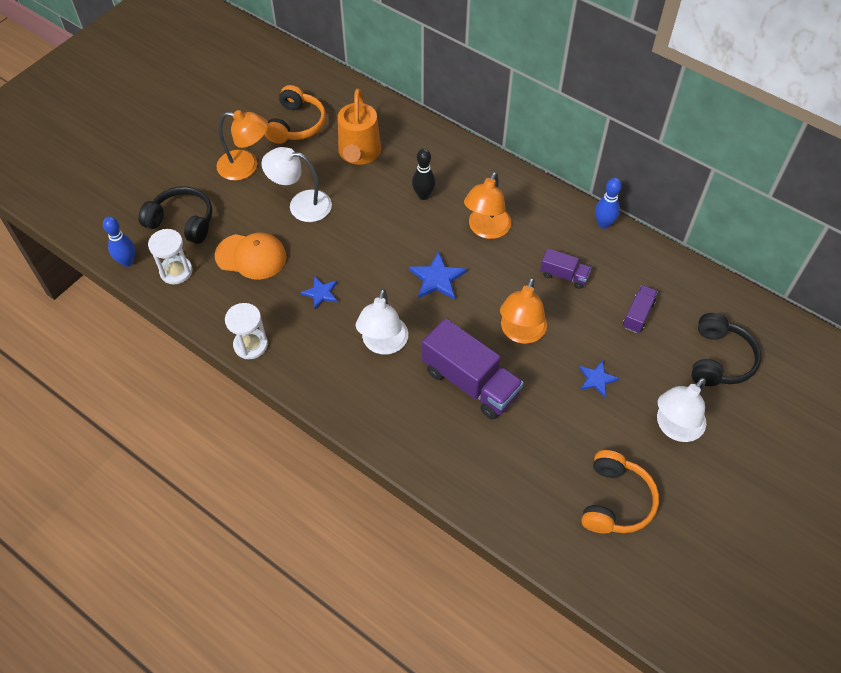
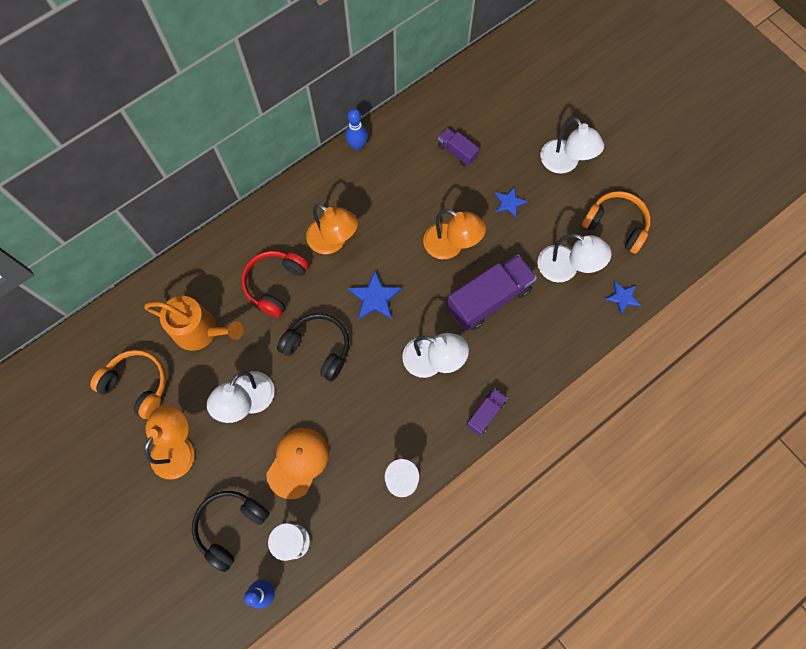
camera: 75 degrees left, 15 degrees up
(321, 293) = (361, 404): blue star -> blue star (622, 297)
(423, 195) = (275, 284): black bowling pin -> red headphones
(536, 454) = (565, 268): none -> white lamp
(564, 275) = (402, 194): purple truck -> purple truck (485, 413)
(719, 359) = (513, 110): black headphones -> black headphones (318, 348)

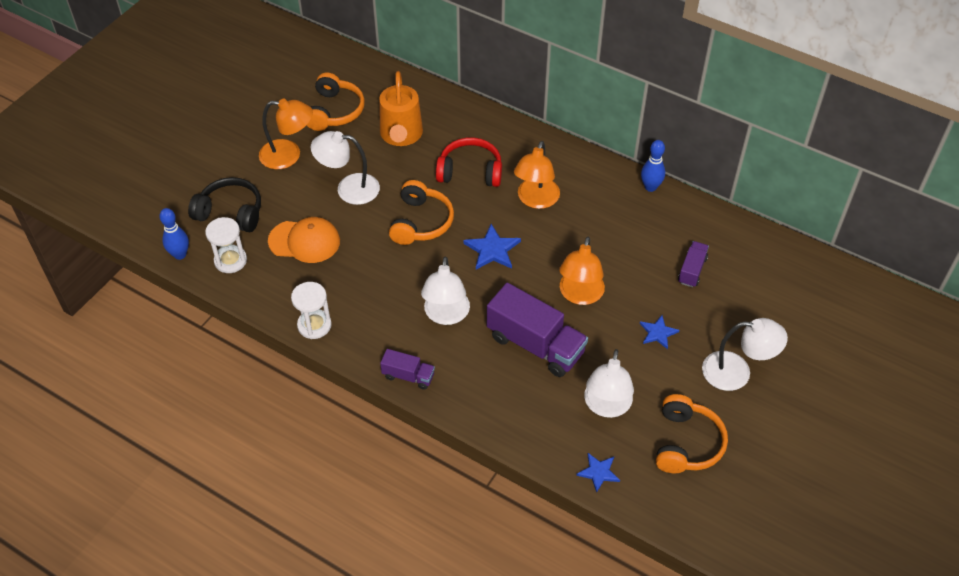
camera: 70 degrees right, 20 degrees down
(318, 348) = (421, 222): black headphones -> orange headphones
(564, 163) = (737, 372): white lamp -> white lamp turned 120 degrees counterclockwise

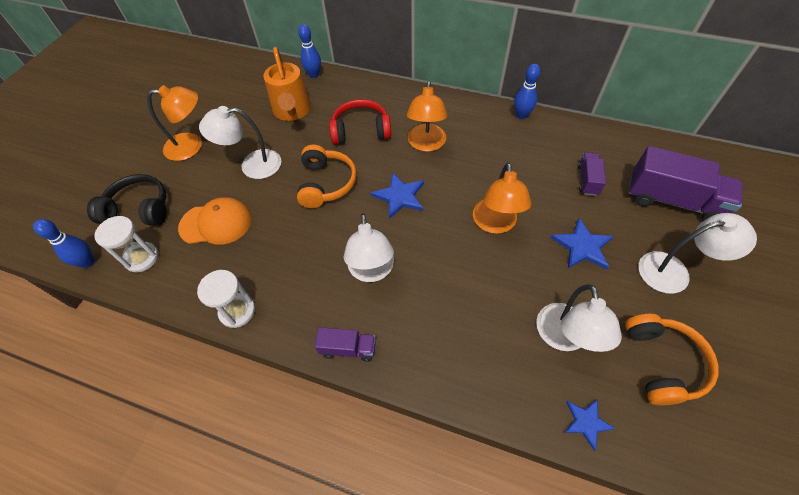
camera: 10 degrees left, 5 degrees up
(335, 111) = (229, 102): orange headphones -> none
(433, 95) = (314, 75): none -> blue bowling pin
(535, 344) = (469, 284): purple truck -> purple truck (672, 200)
(658, 333) = (582, 246): blue star -> blue star, size x1.53

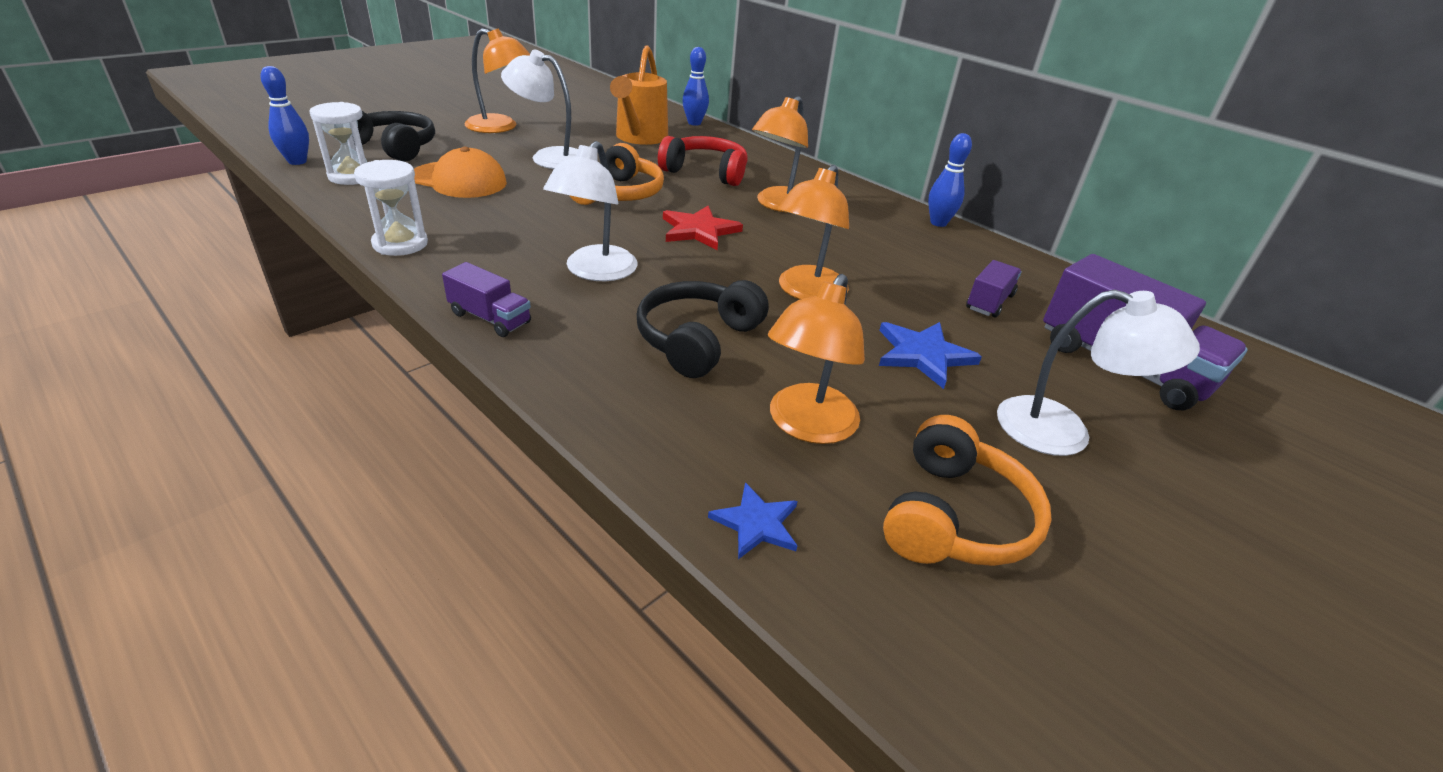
camera: 20 degrees right, 20 degrees down
(399, 196) = (699, 230): blue star -> red star
(469, 301) = (697, 340): none -> black headphones
(564, 338) = (807, 426): white lamp -> orange lamp

